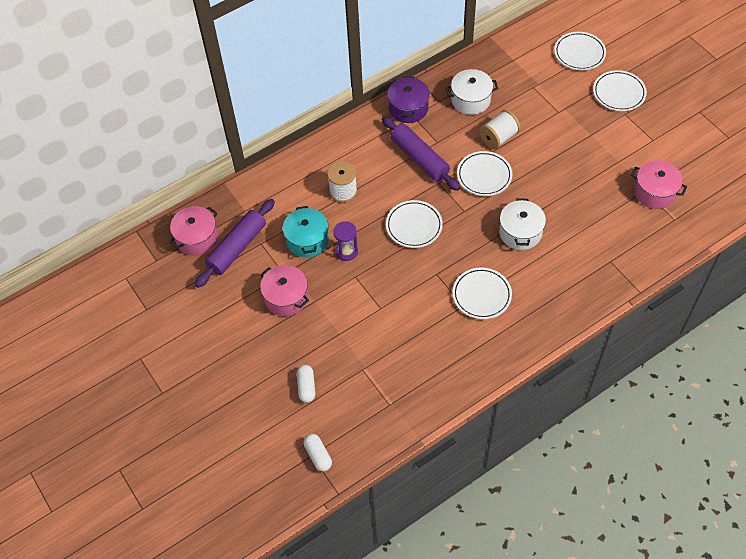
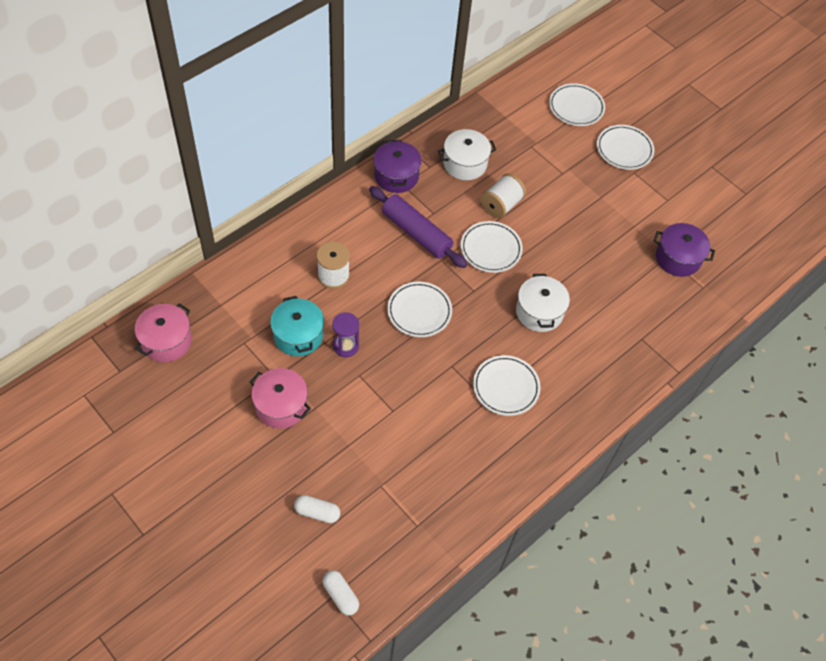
camera: 15 degrees left, 0 degrees up
(237, 248) = (216, 349): purple rolling pin -> none
(306, 387) = (317, 512): white capsule -> white capsule turned 60 degrees counterclockwise
(654, 192) = (678, 258): pink pot -> purple pot

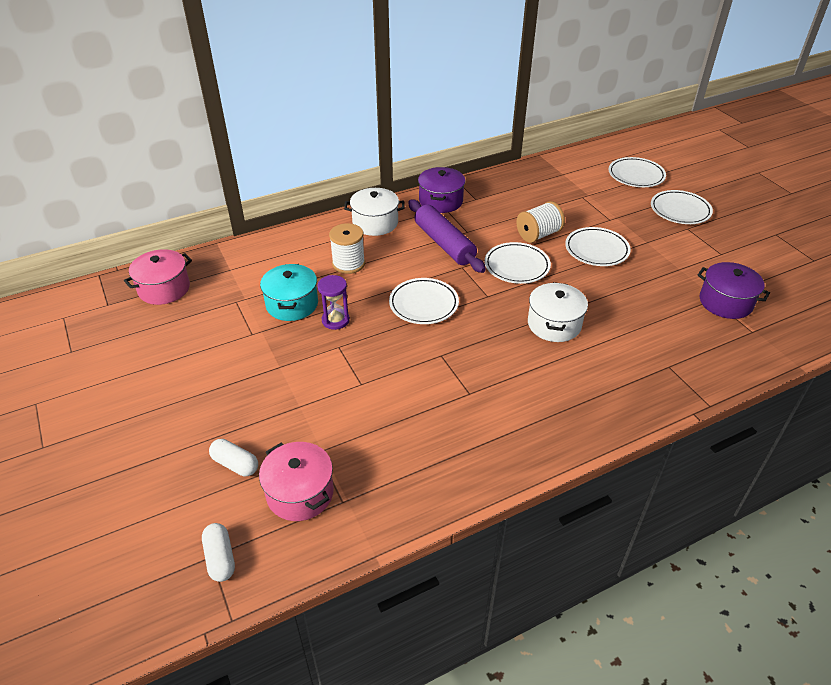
camera: 20 degrees right, 15 degrees down
(281, 406) = (246, 359): pink pot -> pink pot (300, 493)
(465, 164) = (511, 201): white pot -> white pot (375, 223)
(506, 387) = (496, 384): white plate -> white plate (596, 250)

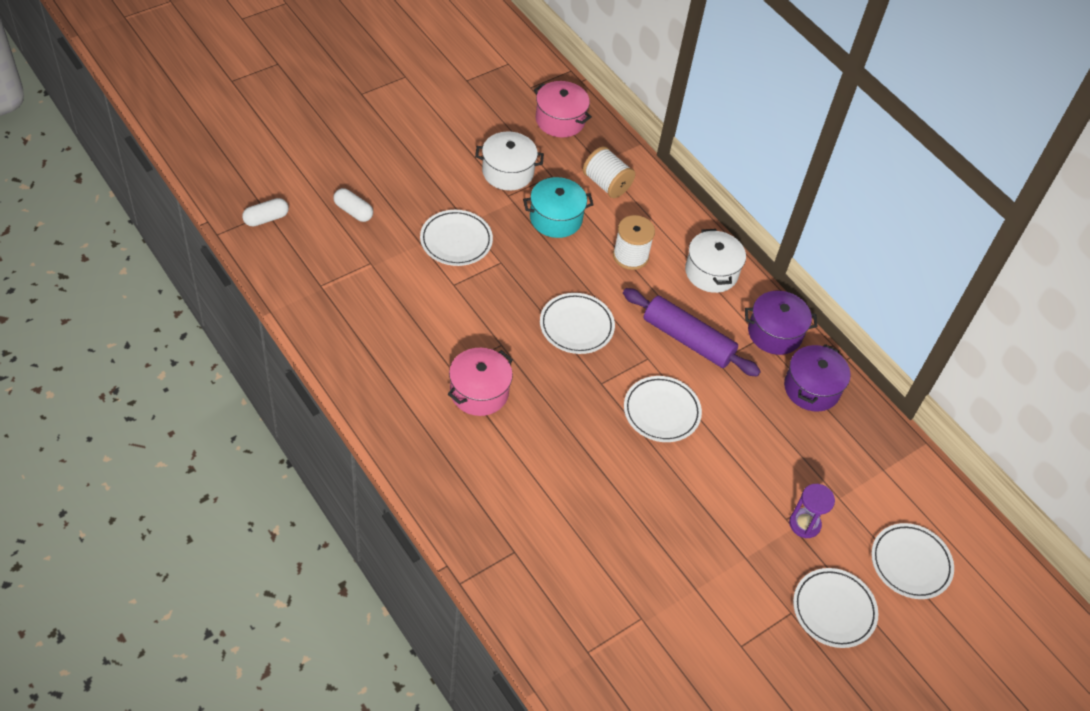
camera: 75 degrees right, 10 degrees up
(235, 464) = (353, 211): white capsule -> white capsule turned 75 degrees counterclockwise
(300, 493) = (327, 257): pink pot -> pink pot (479, 392)
(335, 320) = (538, 255): purple hourglass -> purple hourglass (804, 524)
(444, 244) = (688, 340): purple rolling pin -> purple rolling pin turned 75 degrees clockwise
(538, 235) = (730, 435): white spool -> white spool (606, 184)
(554, 324) = (565, 445): white pot -> white pot (508, 172)
(596, 250) = (714, 498): white plate -> white plate (456, 241)
(725, 302) = (638, 632): purple pot -> purple pot (811, 388)

